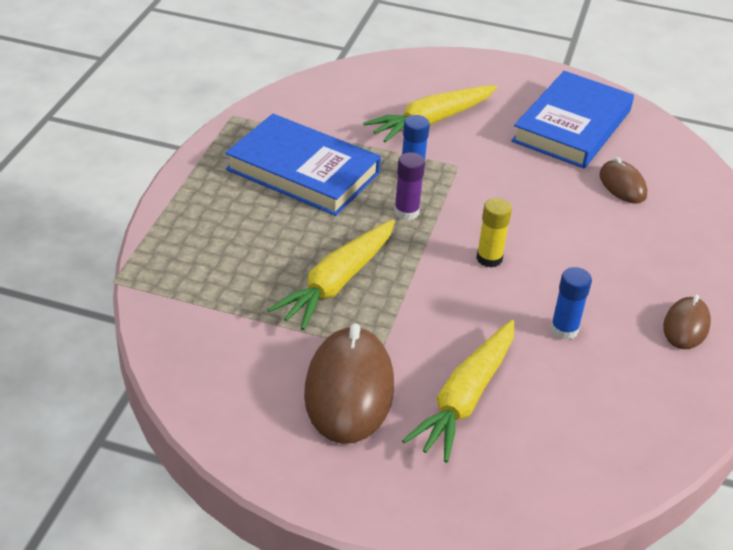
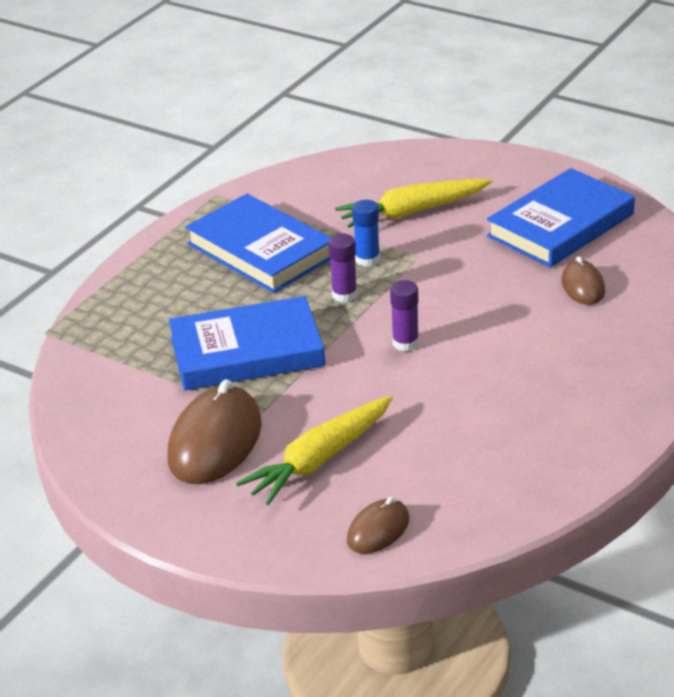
camera: 20 degrees right, 5 degrees down
(337, 282) = (247, 351): yellow carrot -> blue book
(489, 258) = (405, 343): yellow glue stick -> purple glue stick
(564, 329) = (447, 412): blue glue stick -> none
(686, 326) = (574, 421): brown mouse -> brown mouse (378, 530)

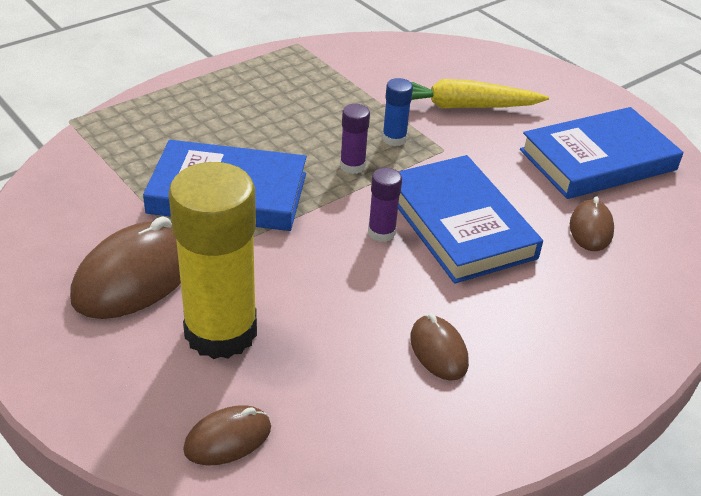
camera: 15 degrees right, 5 degrees up
(260, 250) = (303, 102): blue book -> blue book (459, 224)
(319, 460) = (221, 331): yellow carrot -> yellow glue stick
(507, 418) = (438, 351): none -> brown mouse

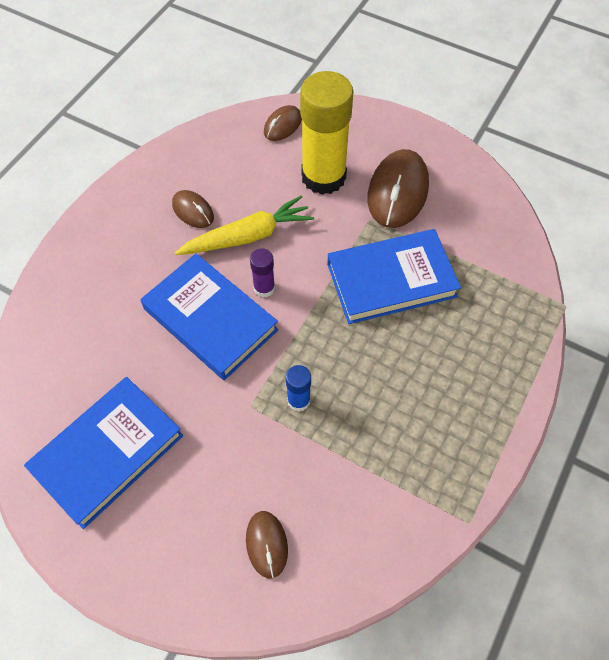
camera: 160 degrees right, 20 degrees up
(352, 166) = (317, 349): purple glue stick -> none
(461, 106) = (255, 481): yellow carrot -> yellow carrot (248, 236)
(591, 229) = (107, 357): brown mouse -> brown mouse (266, 544)

